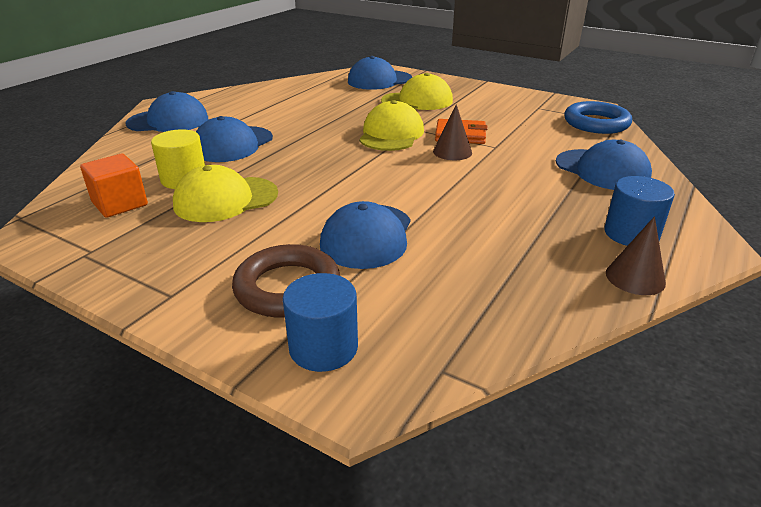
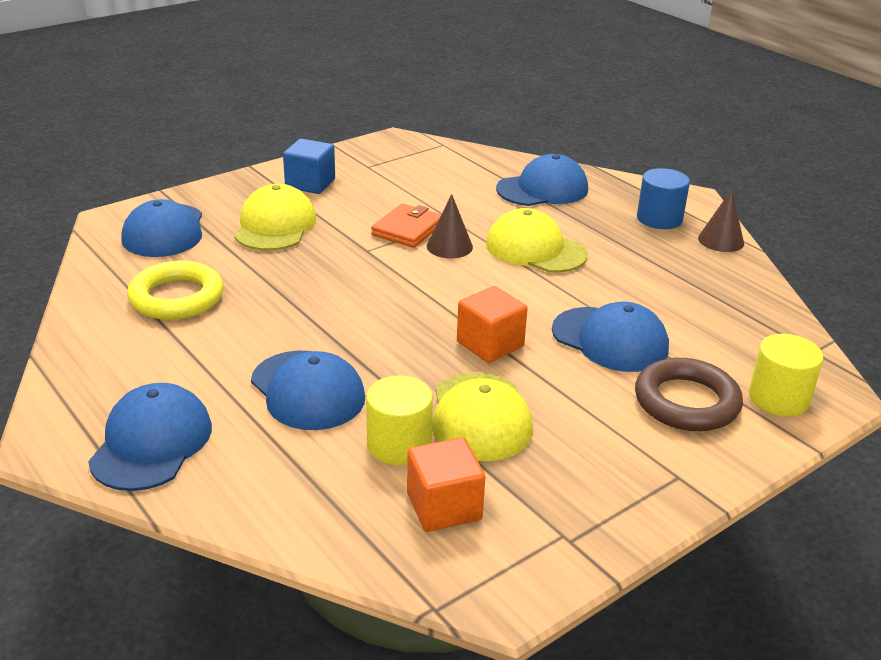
camera: 70 degrees left, 0 degrees up
(310, 97) = (176, 297): none -> yellow ring
(323, 188) = (490, 344): none -> orange cube
(323, 347) = (778, 398): blue cylinder -> yellow cylinder
(391, 134) = (370, 269): yellow cap -> yellow cap (535, 249)
(486, 98) = (310, 183): none -> blue cube
(596, 123) = (436, 154): blue ring -> none

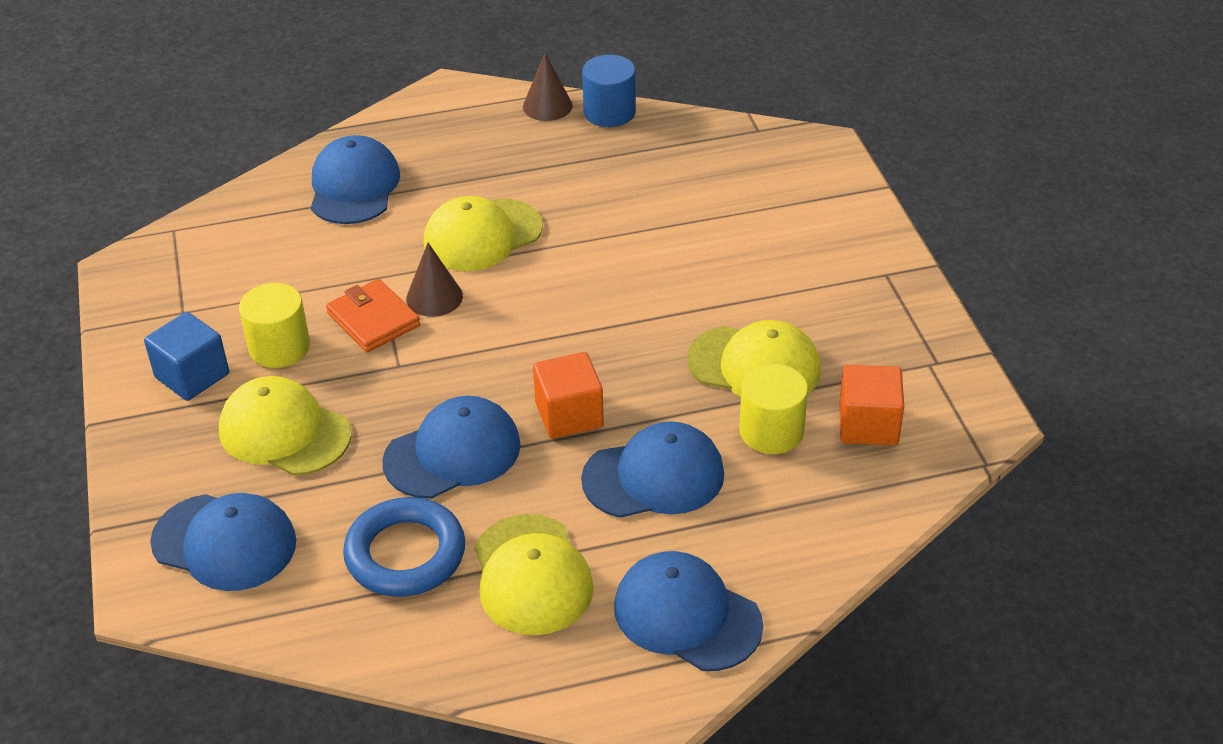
camera: 65 degrees left, 10 degrees up
(173, 355) = (532, 575): none -> yellow cap
(176, 297) = (405, 554): yellow ring -> blue ring
(490, 344) = (642, 324): orange cube -> orange cube (569, 415)
(610, 340) = (677, 242): blue cap -> blue cap (453, 453)
(659, 219) = (478, 128): blue cylinder -> blue cylinder (609, 112)
(686, 402) = (793, 231): brown ring -> none
(778, 398) = (812, 178): yellow cylinder -> yellow cylinder (279, 347)

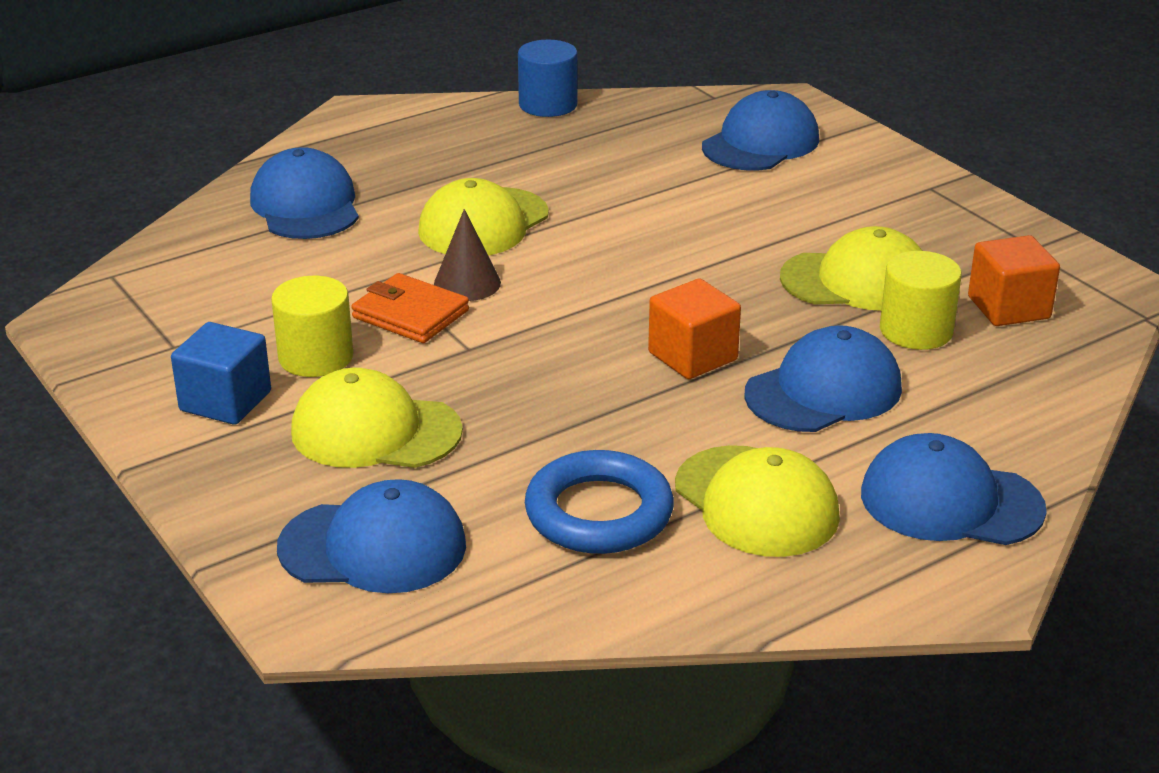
camera: 20 degrees left, 10 degrees down
(453, 453) = (587, 413): blue cap -> blue cap (760, 143)
(547, 106) = (477, 109): brown cone -> none

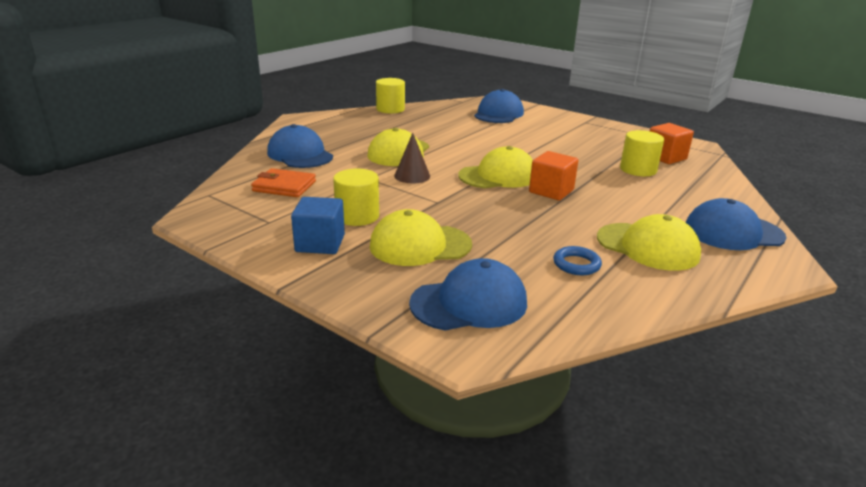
camera: 20 degrees left, 5 degrees down
(410, 314) = (393, 191): orange wallet -> orange wallet (284, 186)
(548, 105) = (390, 109): blue cylinder -> yellow cylinder
(599, 513) = (576, 264): blue ring -> blue ring, size x0.55
(824, 391) = (625, 197): blue cap -> none
(856, 281) = (592, 155): yellow cap -> yellow cap (498, 176)

